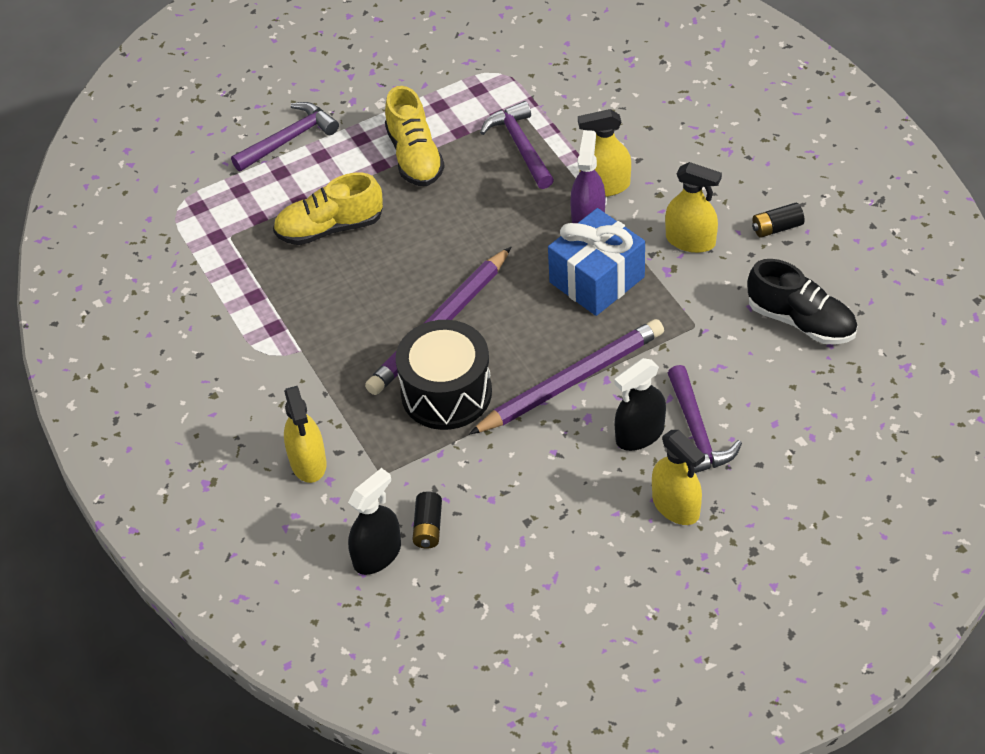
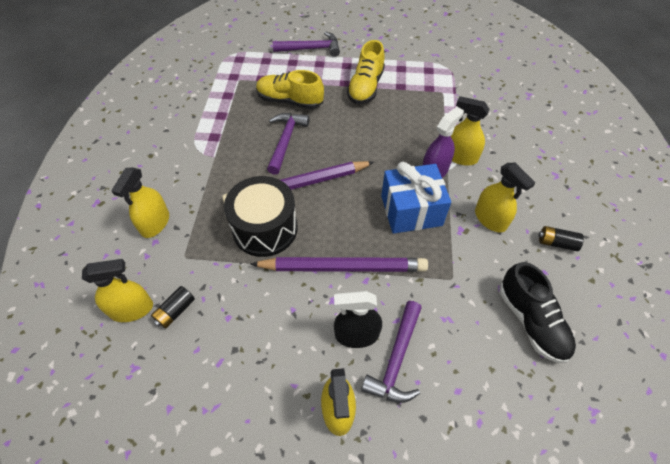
camera: 30 degrees right, 5 degrees up
(377, 555) = (132, 309): black spray bottle -> yellow spray bottle
(520, 146) = (428, 110): purple hammer -> purple hammer (285, 141)

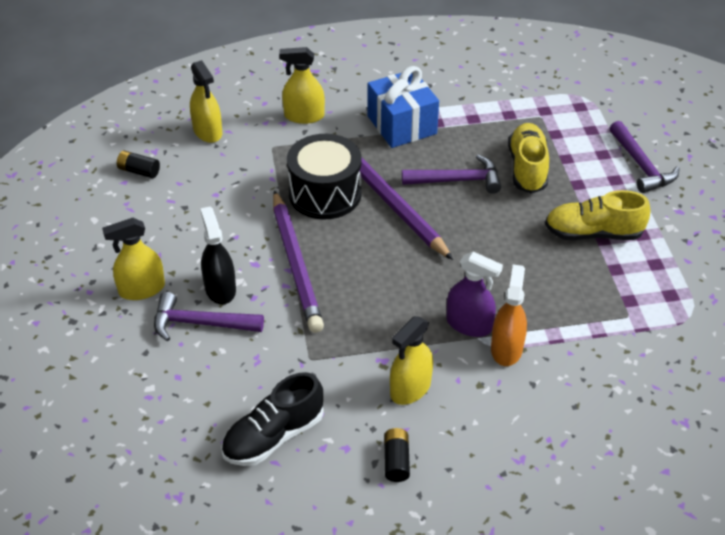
camera: 75 degrees right, 10 degrees down
(175, 311) = (213, 158): black battery -> black battery (139, 171)
(411, 210) = (395, 310): blue gift -> blue gift (402, 125)
(460, 157) = (506, 348): yellow spray bottle -> orange spray bottle

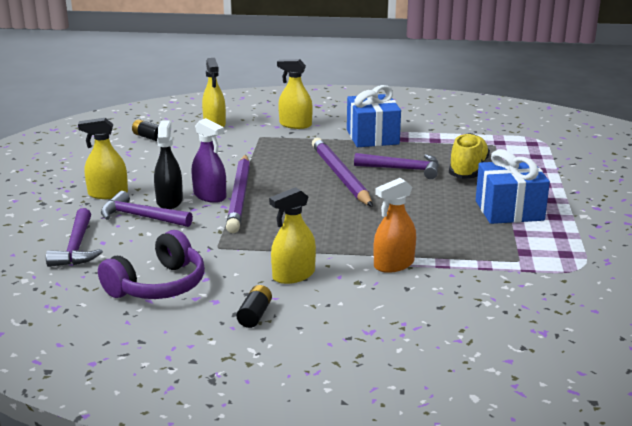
camera: 15 degrees right, 20 degrees down
(274, 436) = (158, 285): black shoe -> purple headphones
(325, 194) = (287, 164): black drum -> none
(469, 324) = (367, 246): purple spray bottle -> purple spray bottle (210, 196)
(506, 348) = (394, 264): orange spray bottle -> orange spray bottle turned 150 degrees counterclockwise
(593, 233) = (509, 210): yellow shoe -> blue gift
(641, 165) = (572, 179): purple hammer -> purple hammer (76, 247)

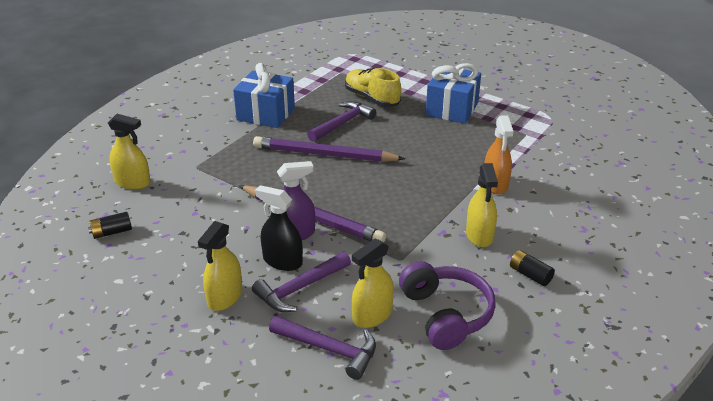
camera: 60 degrees left, 10 degrees up
(295, 125) = (192, 140): yellow spray bottle -> yellow spray bottle (372, 315)

